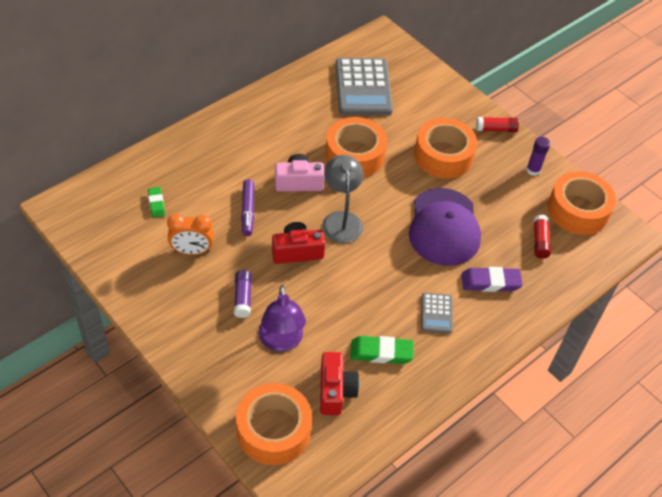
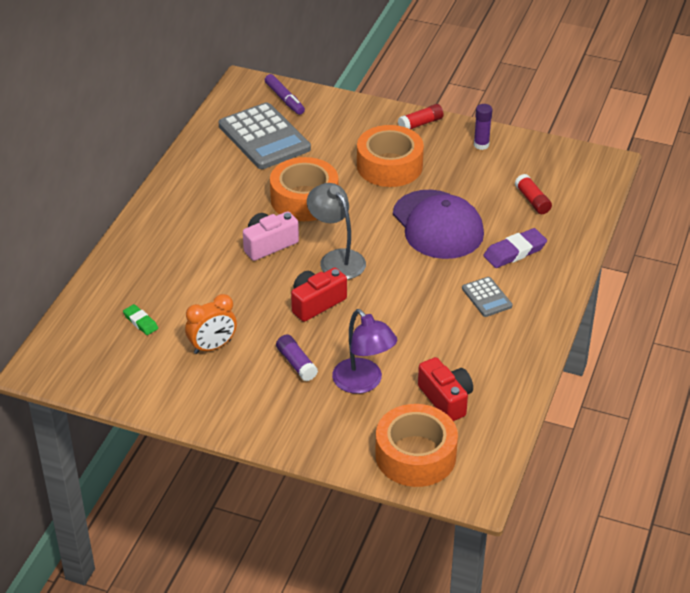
camera: 25 degrees left, 10 degrees down
(248, 211) = (239, 289): purple marker -> purple marker (284, 99)
(381, 352) = (462, 350): green eraser -> none
(578, 210) = (546, 161): orange tape -> none

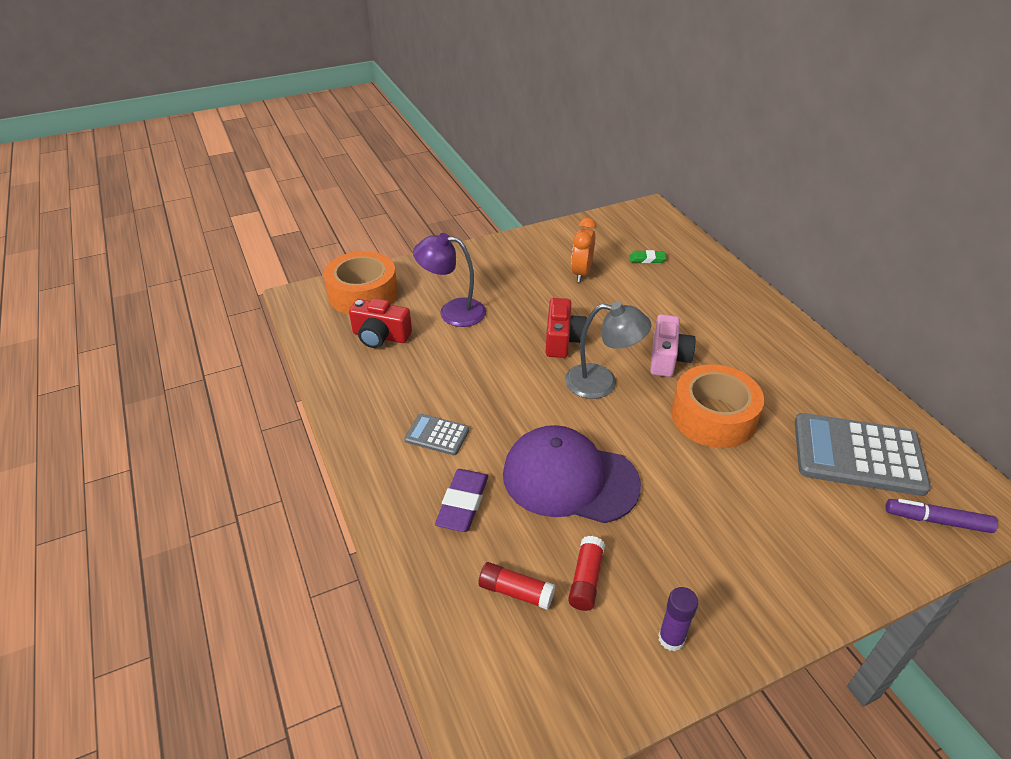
camera: 135 degrees right, 0 degrees up
(296, 364) = (514, 296): purple glue stick -> none
(389, 166) = (709, 516): orange tape -> none
(420, 124) = (775, 612): red glue stick -> red glue stick (586, 579)

